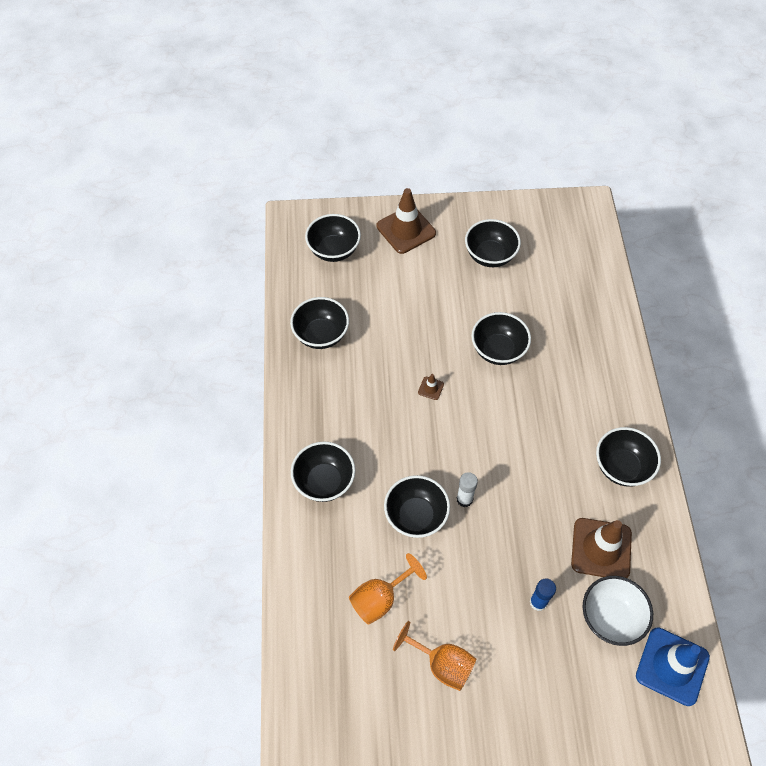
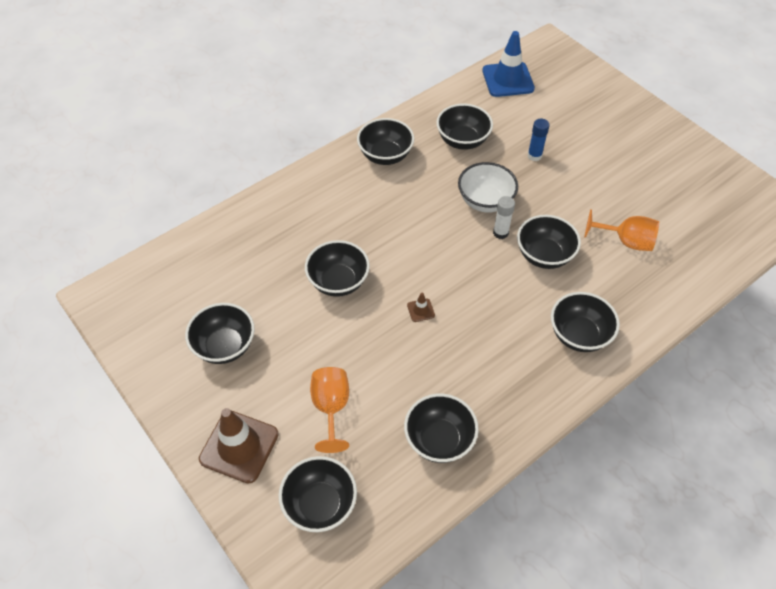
camera: 125 degrees left, 5 degrees down
(442, 664) = (628, 184): orange goblet -> orange goblet (331, 408)
(601, 549) = (462, 141): brown traffic cone -> black bowl
(611, 617) = (506, 117): white bowl -> white bowl (485, 201)

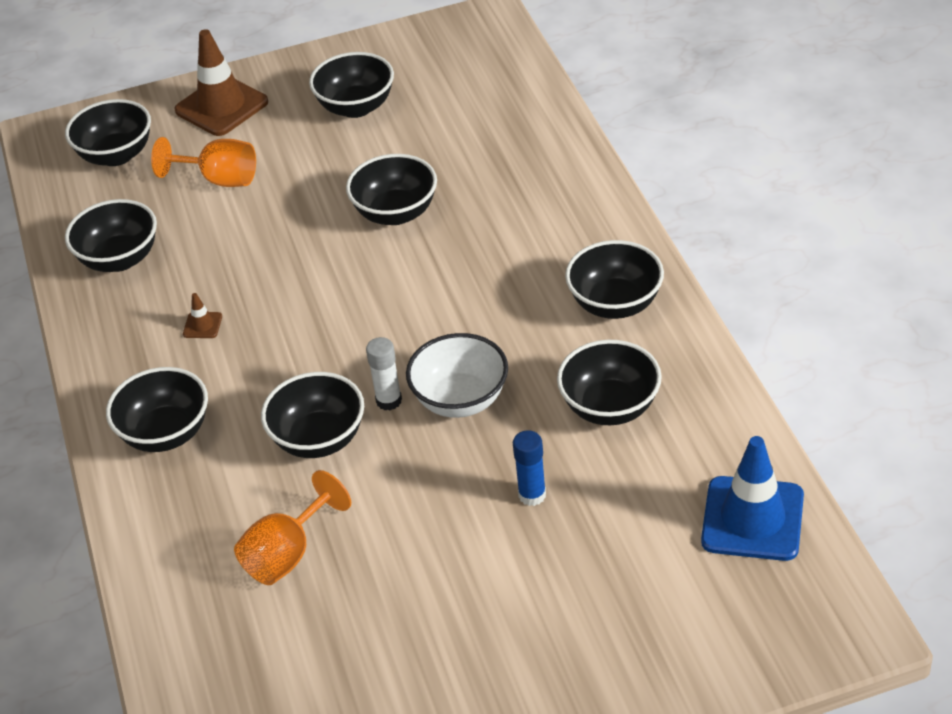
camera: 115 degrees right, 10 degrees down
(420, 310) = (304, 282): brown traffic cone -> brown traffic cone (202, 325)

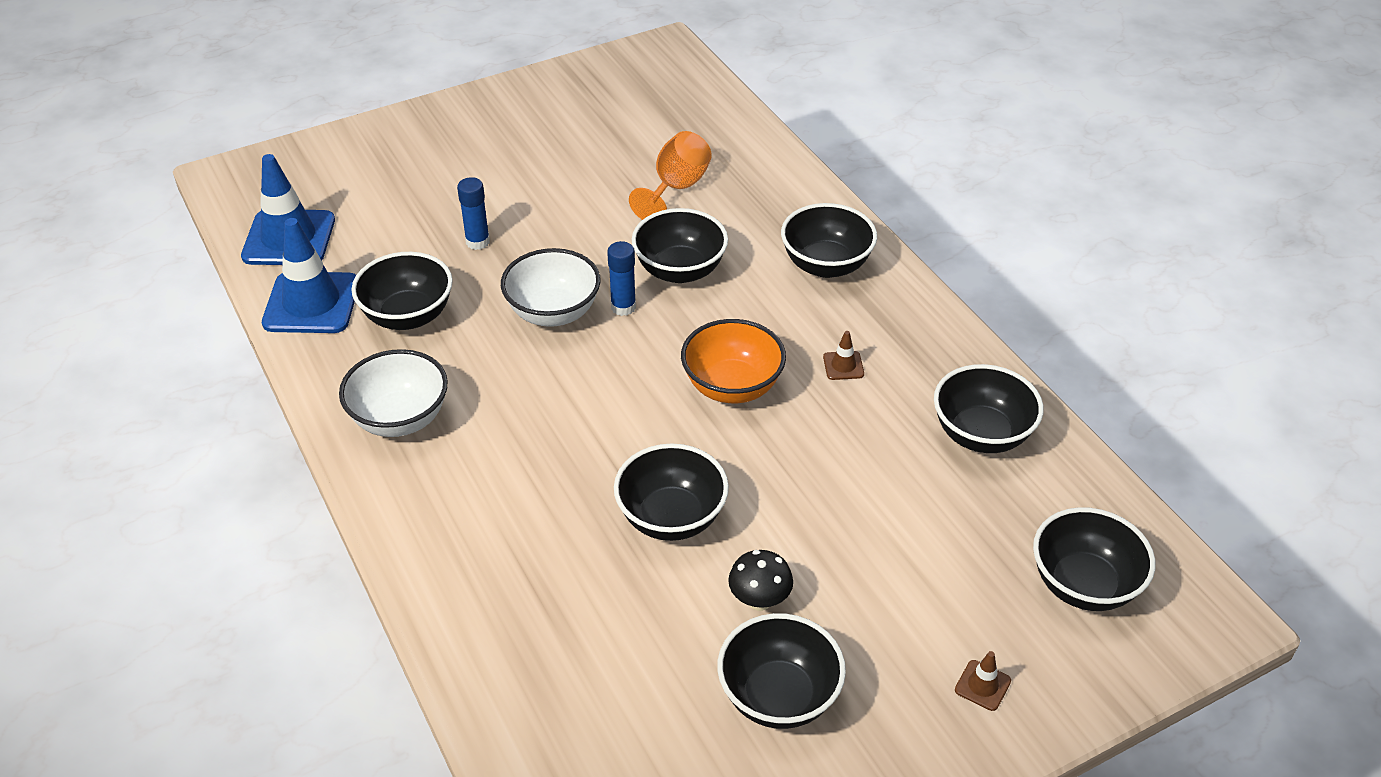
camera: 165 degrees right, 0 degrees up
(219, 179) = (919, 554): orange goblet -> none
(221, 106) = (982, 685): brown traffic cone -> brown traffic cone, size x0.42
(310, 313) = (732, 387): none -> orange bowl
(348, 158) = (759, 600): none -> black mushroom
(389, 401) = (623, 307): white glue stick -> blue glue stick
(615, 304) = (400, 419): black bowl -> white bowl
(713, 430) = (311, 303): none -> blue traffic cone

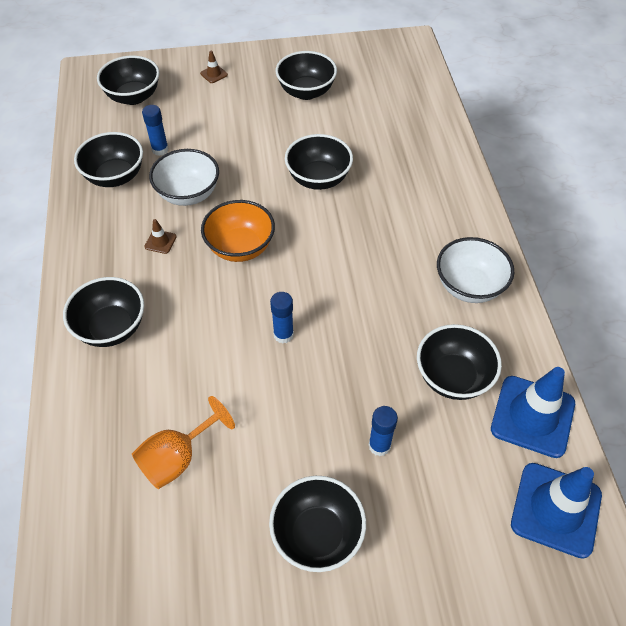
camera: 160 degrees left, 10 degrees up
(553, 312) = (338, 346): white bowl -> white bowl (188, 194)
(680, 270) = (224, 357): black bowl -> black bowl (317, 534)
(759, 600) = (293, 129): black mushroom -> none
(952, 496) = (160, 150): none -> blue glue stick

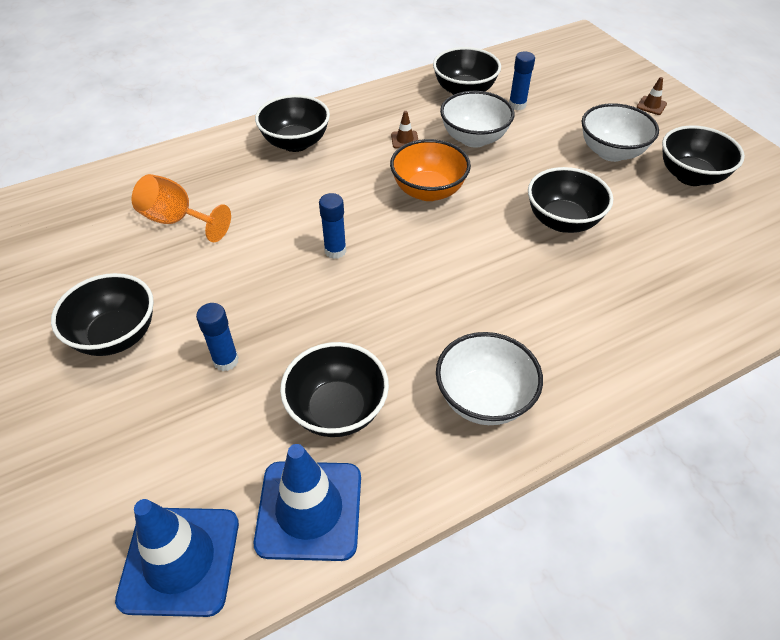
camera: 70 degrees right, 5 degrees down
(133, 97) = (572, 69): black bowl -> none
(256, 120) = (611, 152): none -> white bowl

